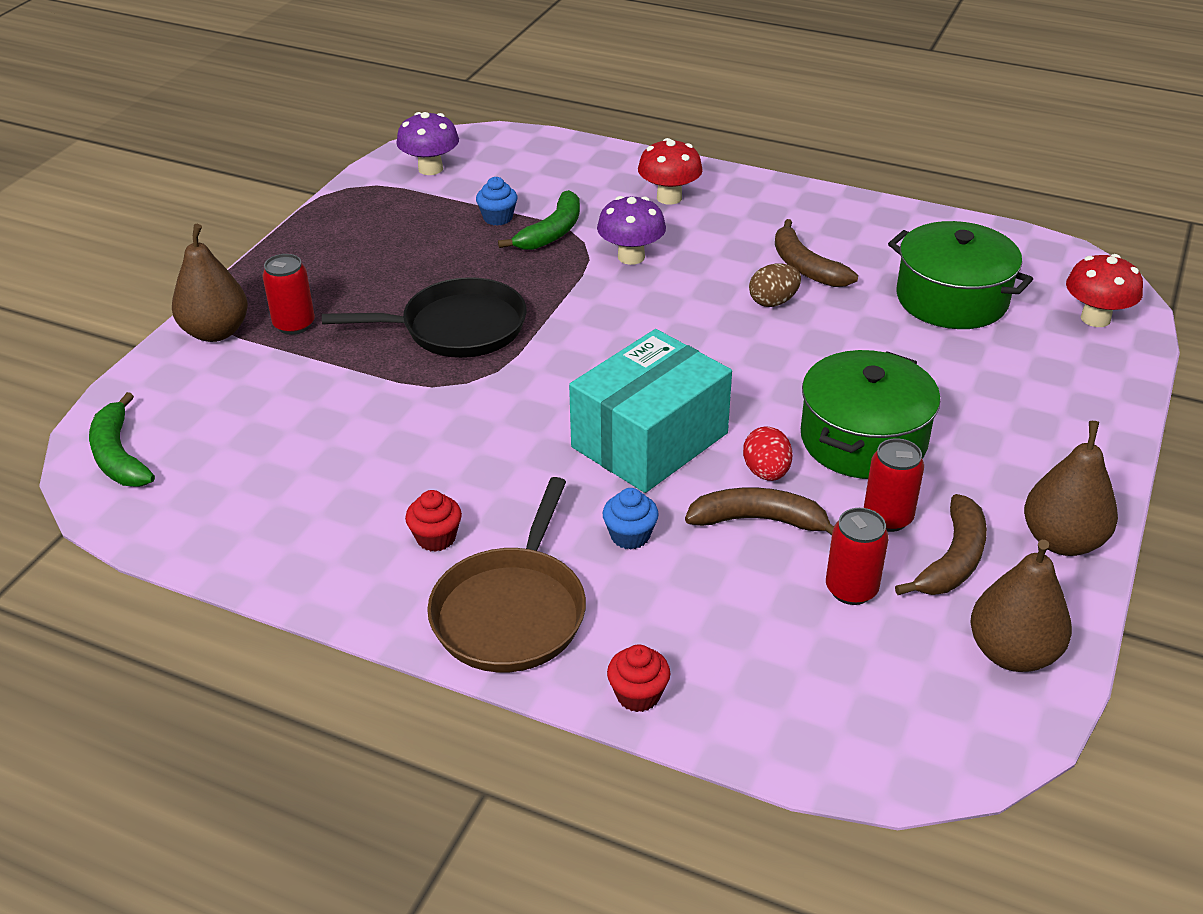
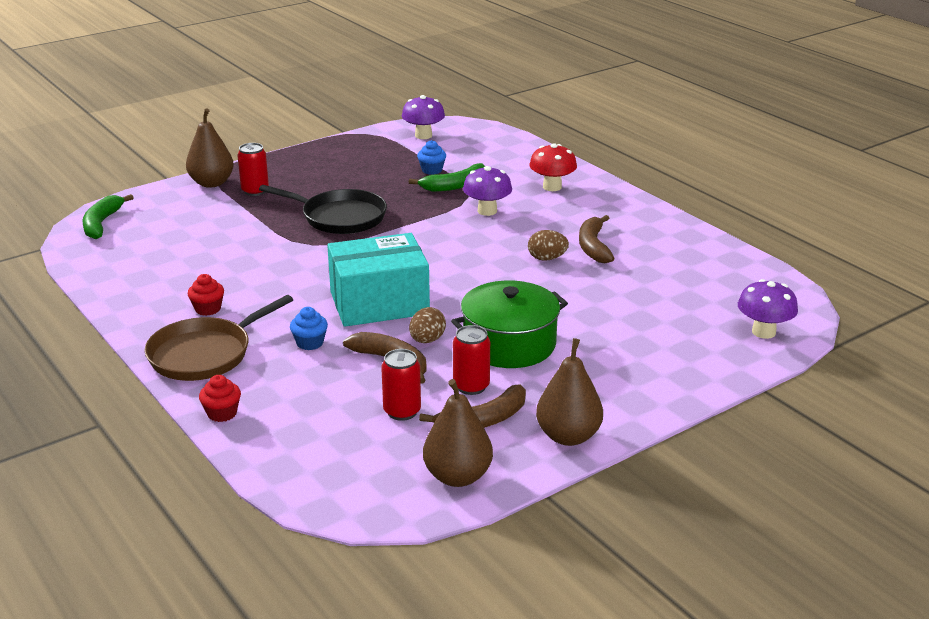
camera: 30 degrees right, 10 degrees down
(766, 472) = (427, 340): red egg -> brown egg
(951, 299) = (671, 291): green pot -> none
(1095, 318) = (763, 332): red mushroom -> purple mushroom

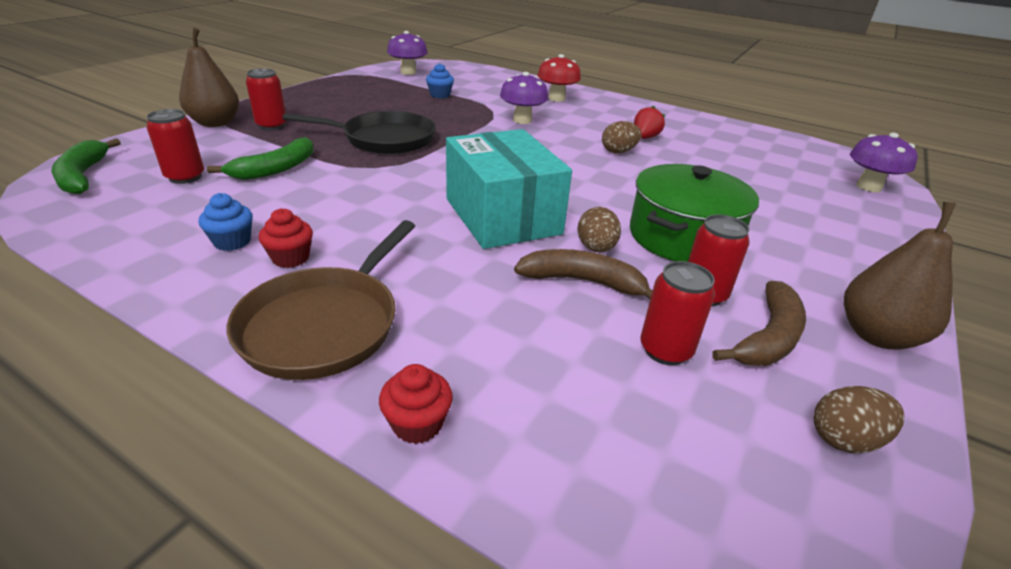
camera: 25 degrees left, 5 degrees up
(168, 234) = (185, 177): none -> red can
(310, 343) = (462, 278): blue cupcake -> blue cupcake (232, 242)
(379, 303) = (502, 216): turquoise box -> turquoise box turned 75 degrees counterclockwise
(455, 186) = (473, 104): green banana -> green banana (276, 169)
(457, 476) = (844, 439): brown pear -> brown egg
(593, 247) = (645, 138): brown banana -> red strawberry

